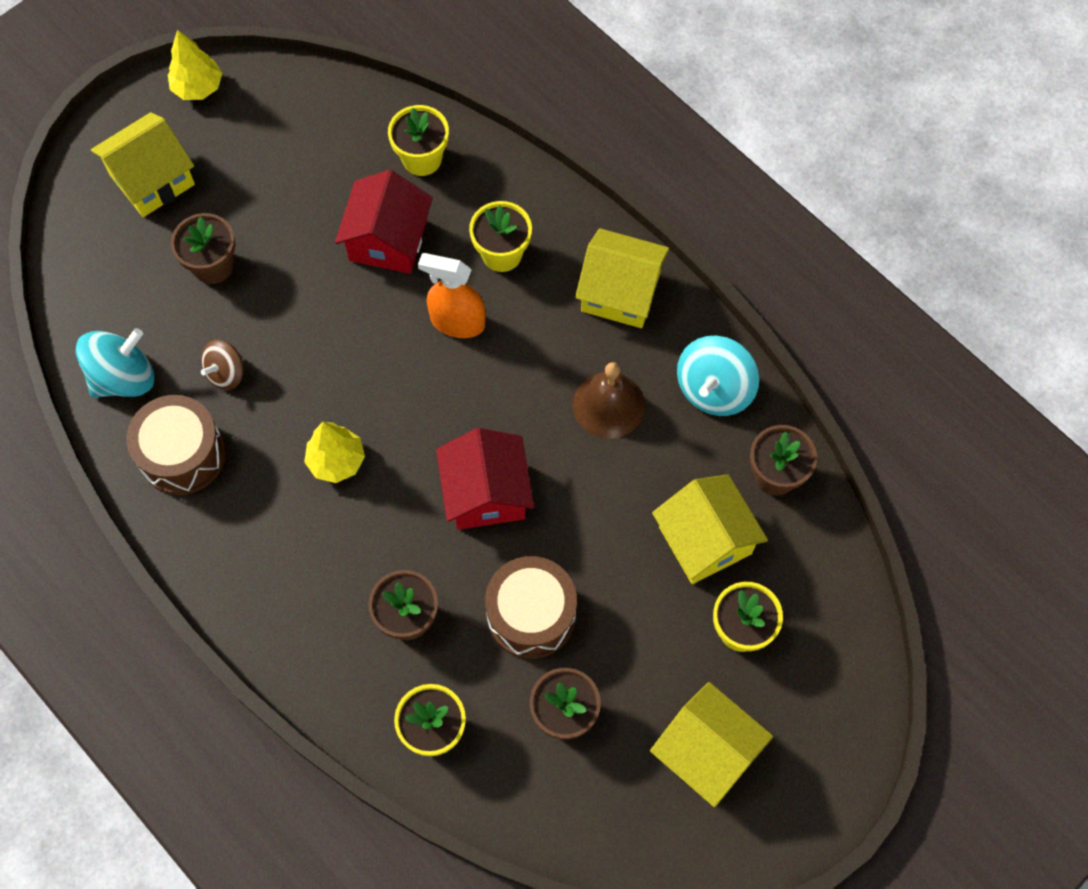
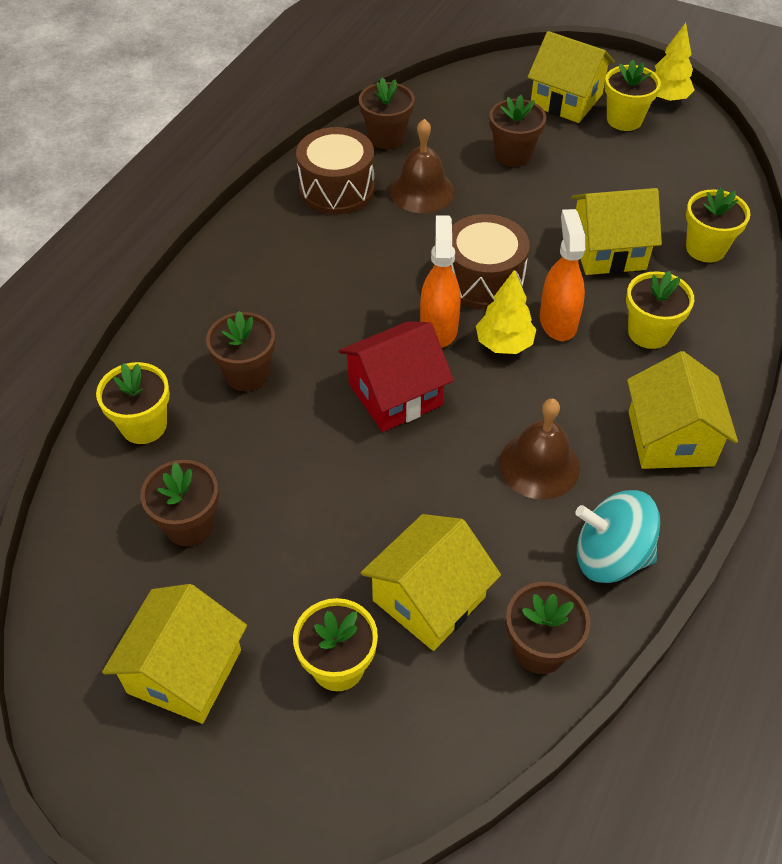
camera: 70 degrees right, 15 degrees down
(124, 377) = (386, 138): turquoise spinning top -> brown flower pot
(211, 140) = (624, 120): none -> yellow flower pot
(226, 373) = (422, 191): brown spinning top -> brown bell
(336, 461) = (376, 281): yellow tree -> yellow tree (504, 344)
(388, 240) = (608, 250): red house -> yellow house
(421, 426) = (439, 328): none -> orange spray bottle
(531, 615) = (284, 467): brown drum -> brown drum (483, 279)

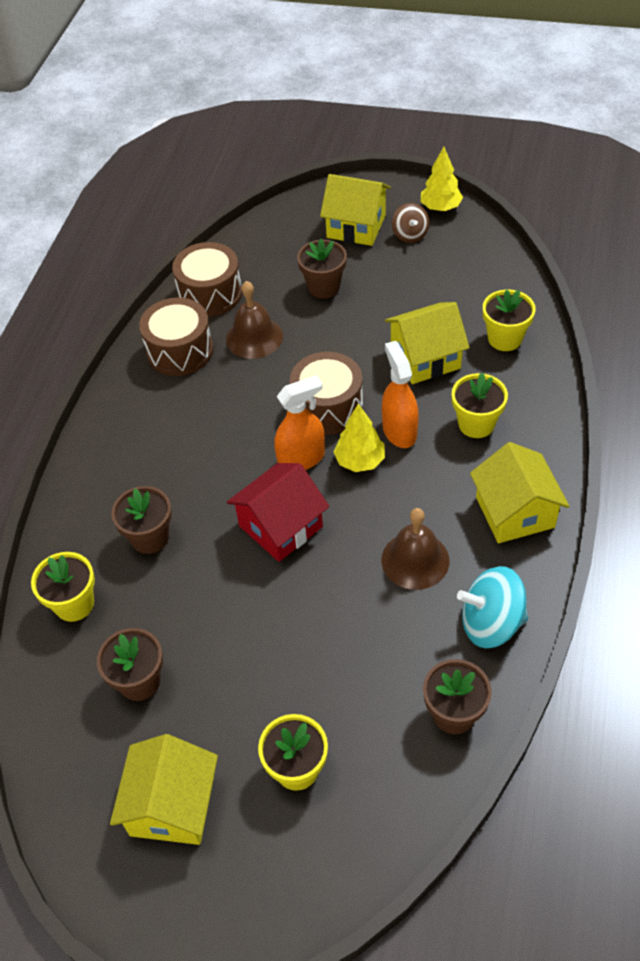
camera: 10 degrees left, 0 degrees up
(386, 138) = (210, 294): brown flower pot -> brown drum
(428, 599) = (355, 695): yellow house -> none
(439, 328) = (301, 459): orange spray bottle -> orange spray bottle turned 75 degrees clockwise
(624, 120) = (410, 235): yellow flower pot -> brown spinning top

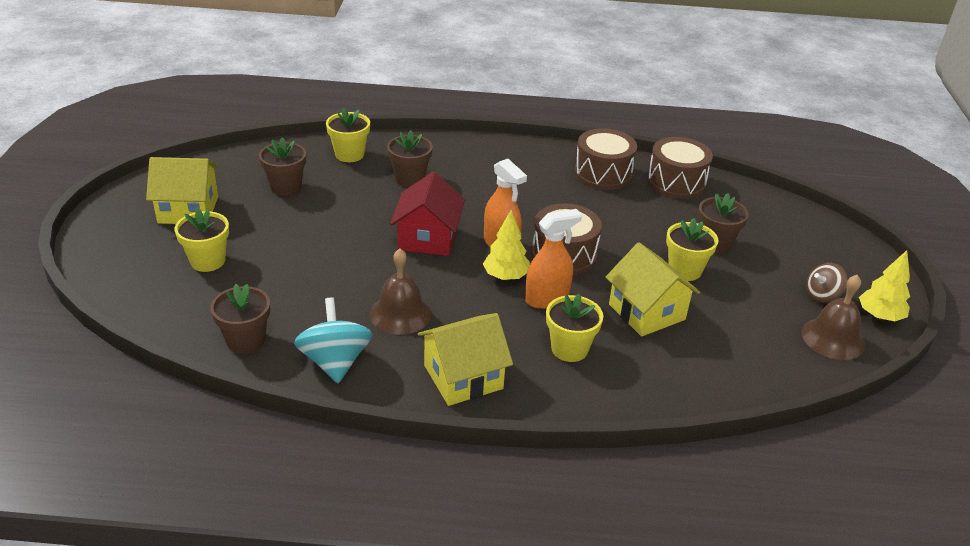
camera: 75 degrees right, 15 degrees down
(254, 337) = (633, 209): brown bell -> brown bell (833, 338)
(280, 526) = (428, 238): red house -> red house turned 60 degrees clockwise
(356, 226) = (813, 259): yellow house -> none
(505, 339) = (697, 368): yellow flower pot -> yellow flower pot (684, 270)

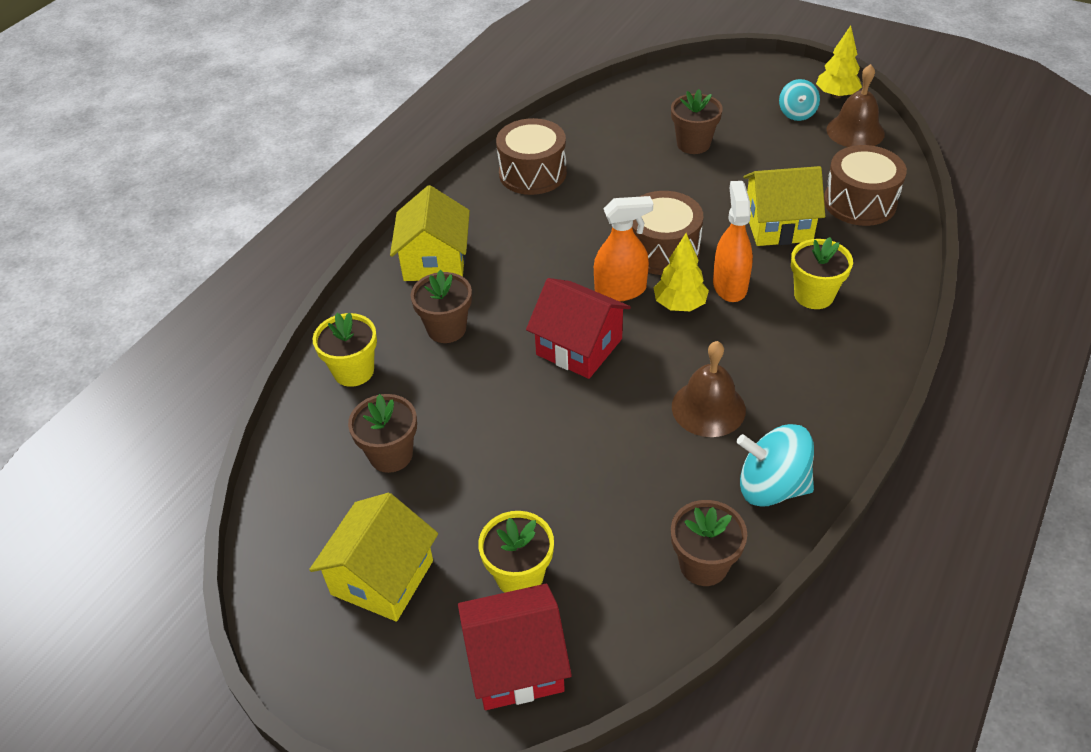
camera: 60 degrees left, 10 degrees up
(139, 276) = (516, 663): none -> red house
(463, 377) = (830, 386): yellow house -> yellow house (435, 261)
(676, 182) = (579, 130): brown drum -> brown drum (859, 202)
(684, 270) = (725, 178): yellow flower pot -> none
(822, 295) = (797, 113): brown spinning top -> turquoise spinning top

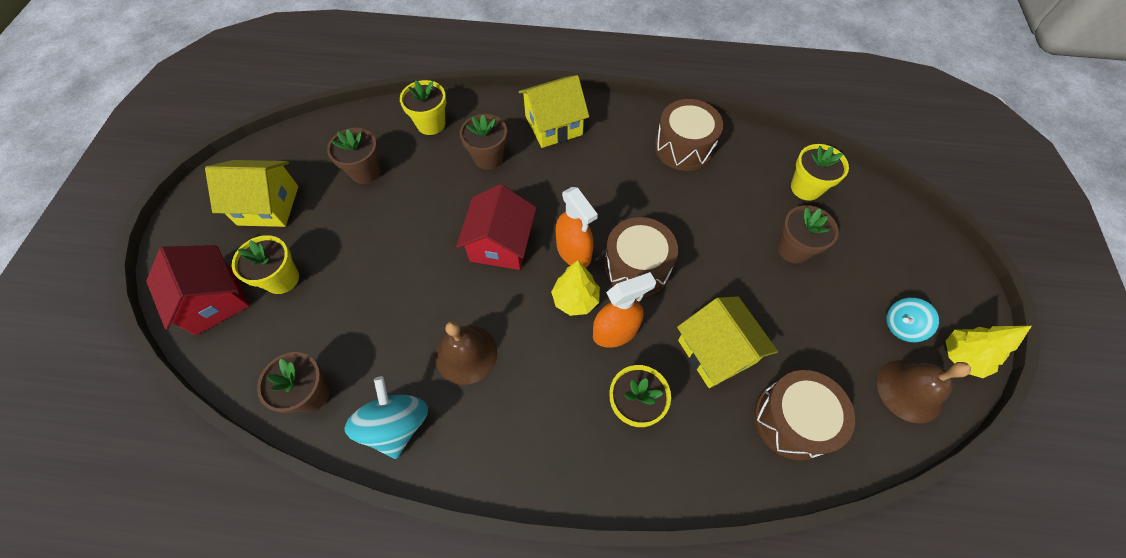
camera: 65 degrees right, 15 degrees up
(630, 113) = (806, 188): none -> yellow flower pot

